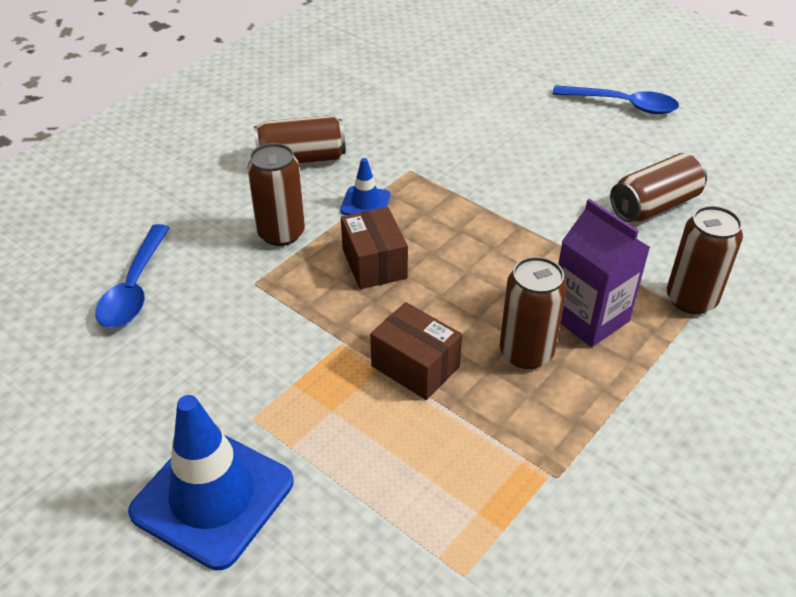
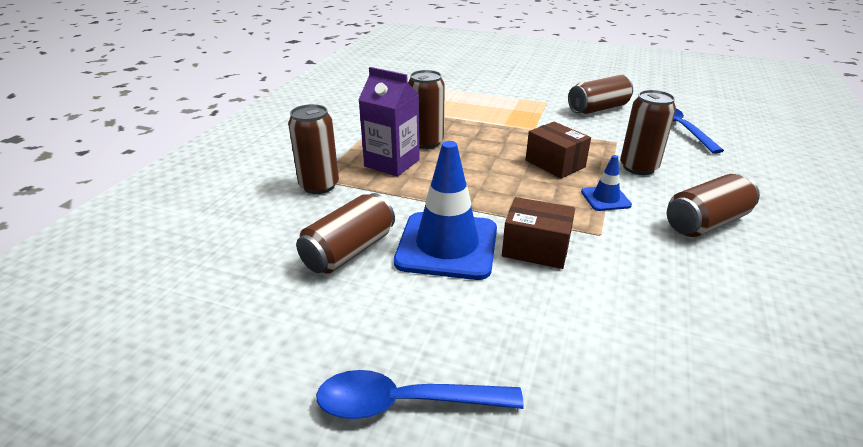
camera: 160 degrees right, 10 degrees down
(189, 369) = (598, 109): none -> brown can
(212, 497) = (535, 84): blue traffic cone -> blue traffic cone (447, 245)
(415, 366) = (485, 127): brown box -> brown box (536, 249)

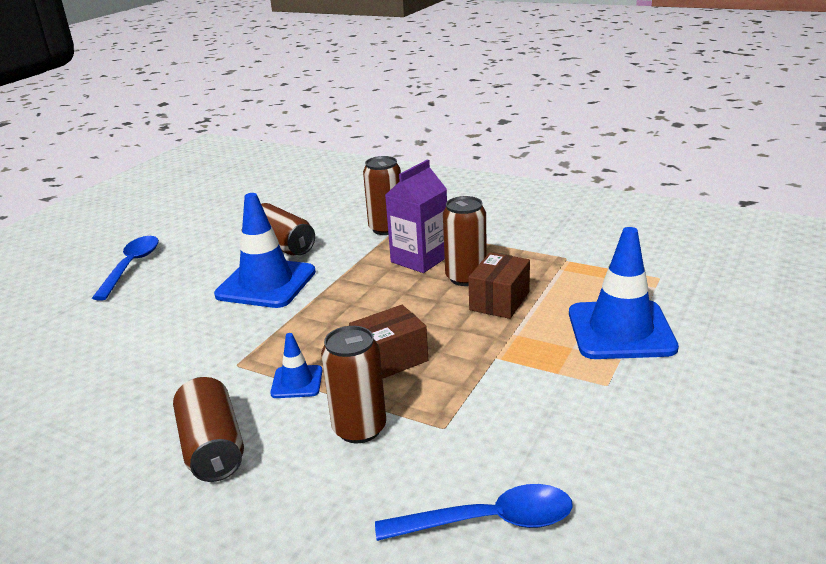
camera: 100 degrees right, 5 degrees down
(489, 97) = (620, 330): none -> blue traffic cone
(536, 249) = (236, 324): brown box -> brown box (499, 301)
(598, 109) = (579, 437): brown can -> none

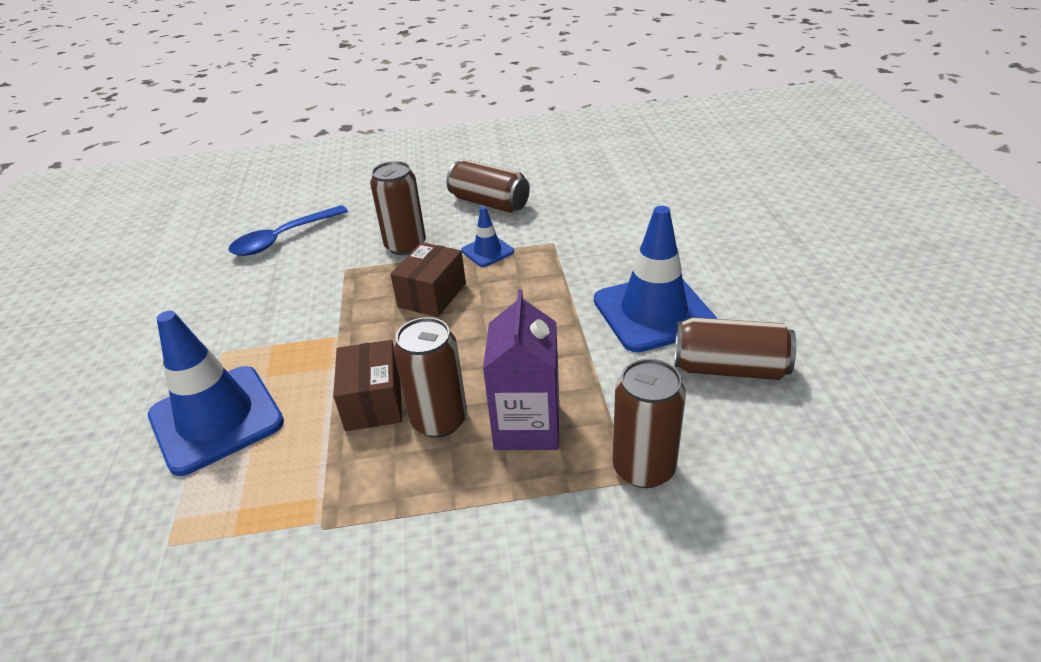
camera: 145 degrees right, 10 degrees up
(131, 266) = (825, 269): blue spoon -> none

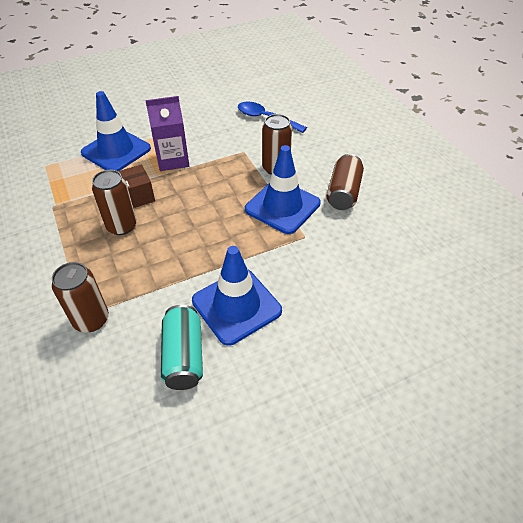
camera: 70 degrees right, 10 degrees up
(432, 295) = (228, 194): brown box -> none
(487, 251) = (282, 206): blue traffic cone -> blue traffic cone, size x2.07
(527, 426) = (120, 262): purple carton -> purple carton (172, 160)
(729, 368) = (184, 356): brown can -> turquoise can

